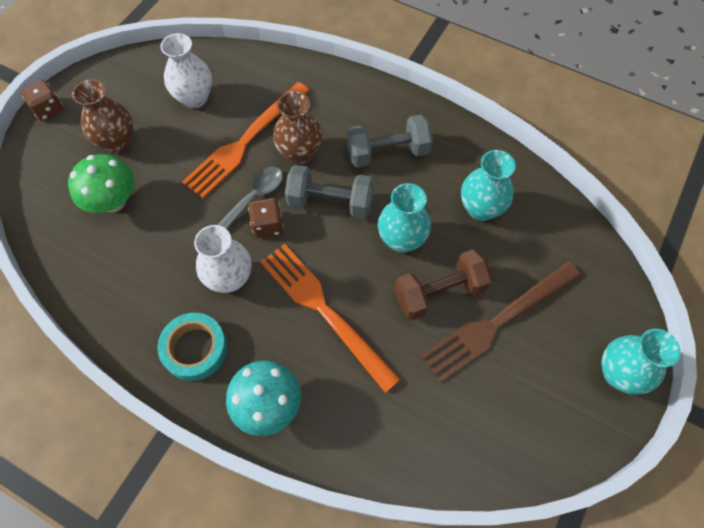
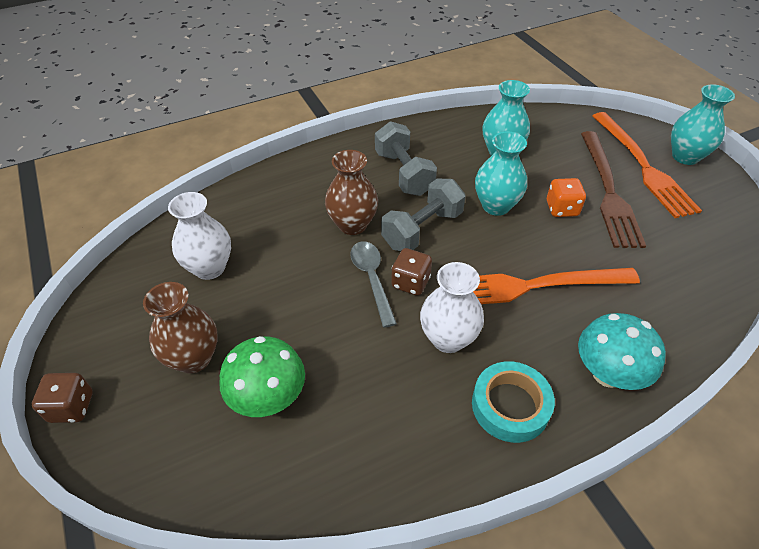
camera: 55 degrees left, 15 degrees down
(245, 142) = (302, 255): orange fork -> orange fork (643, 166)
(388, 152) = (404, 173): grey dumbbell -> grey dumbbell turned 45 degrees counterclockwise
(439, 293) = (562, 209): brown dumbbell -> orange dice

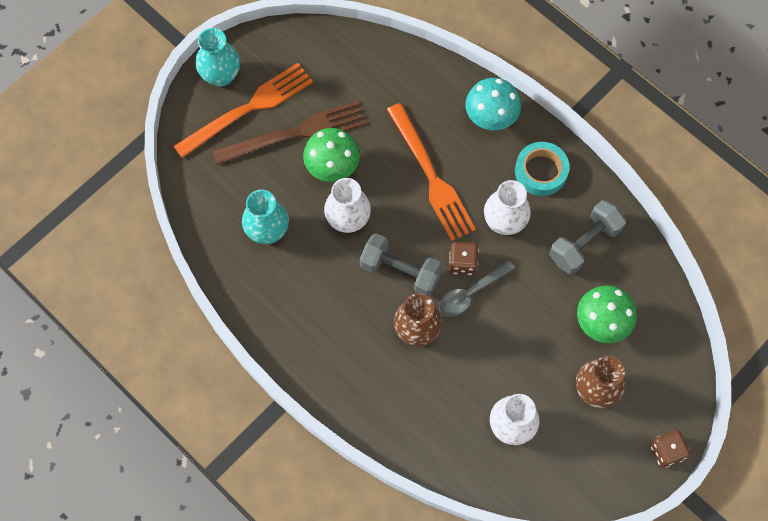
camera: 110 degrees left, 20 degrees up
(404, 173) = (332, 310): grey dumbbell -> grey dumbbell (584, 244)
(496, 206) = (348, 220): turquoise vase -> white vase
(562, 209) = (332, 167): orange dice -> green mushroom

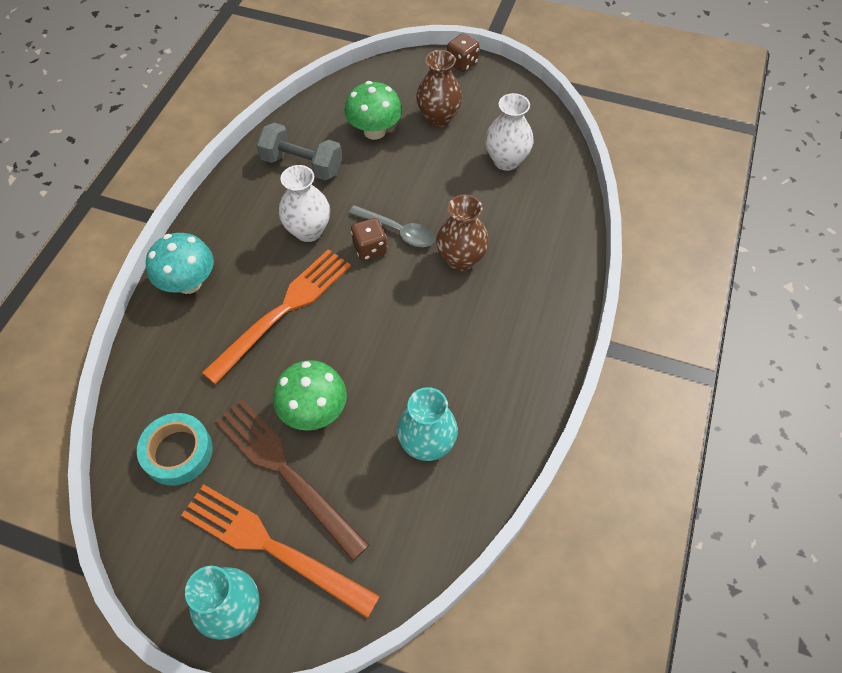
camera: 115 degrees left, 10 degrees down
(348, 220) = (372, 367): white vase -> none
(400, 271) = (406, 296): grey dumbbell -> none
(541, 171) = (238, 220): turquoise tape -> turquoise tape (178, 452)

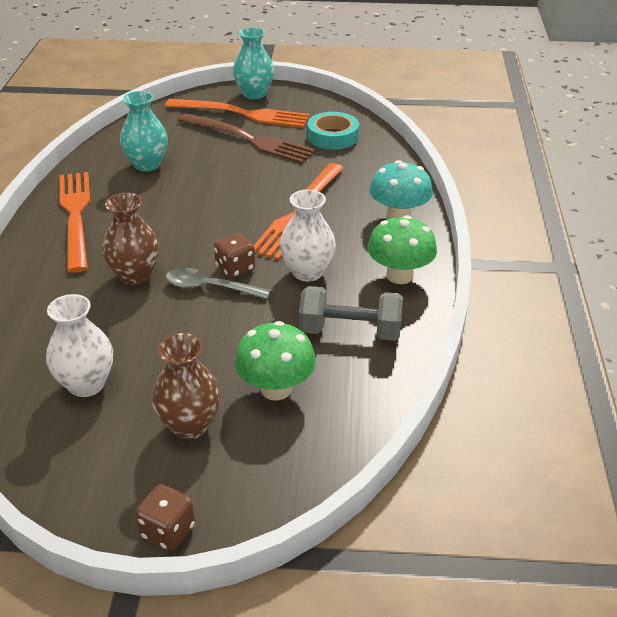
camera: 165 degrees right, 20 degrees down
(314, 411) = (242, 166): green mushroom -> green mushroom (399, 275)
(515, 360) = (75, 216): none -> orange fork

